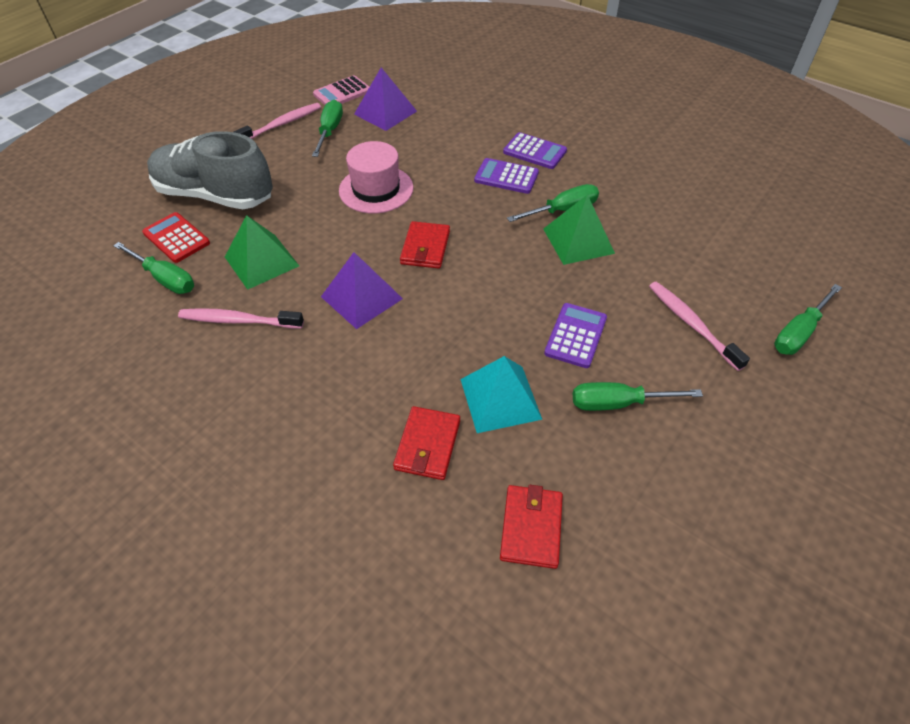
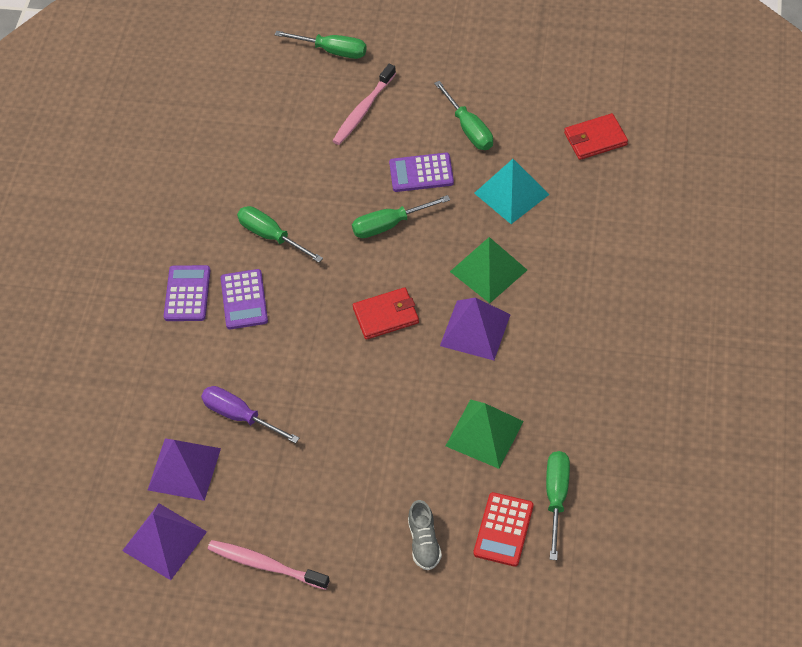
camera: 115 degrees left, 5 degrees up
(215, 195) = (424, 542): grey shoe -> grey shoe, size x0.42
(238, 320) = (559, 403): pink toothbrush -> none
(330, 131) = (252, 504): green screwdriver -> green screwdriver (389, 224)
(342, 93) = (164, 541): pink calculator -> purple pyramid
(376, 189) = (327, 400): pink hat -> none
(403, 145) = (240, 416): none -> purple screwdriver
(427, 445) = (578, 216): red wallet -> none
(578, 241) = (307, 210): green pyramid -> green pyramid (488, 270)

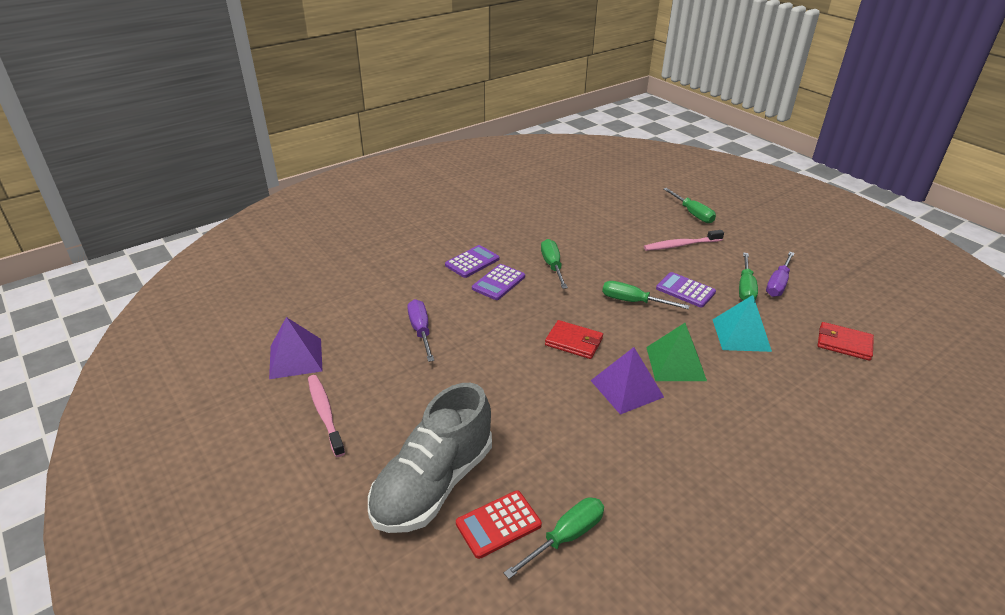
camera: 40 degrees right, 20 degrees down
(184, 469) = (356, 333): purple pyramid -> none
(424, 542) = (433, 484): grey shoe -> grey shoe, size x2.40
(484, 433) = (560, 451): green pyramid -> none
(491, 100) = (778, 284): none -> purple screwdriver

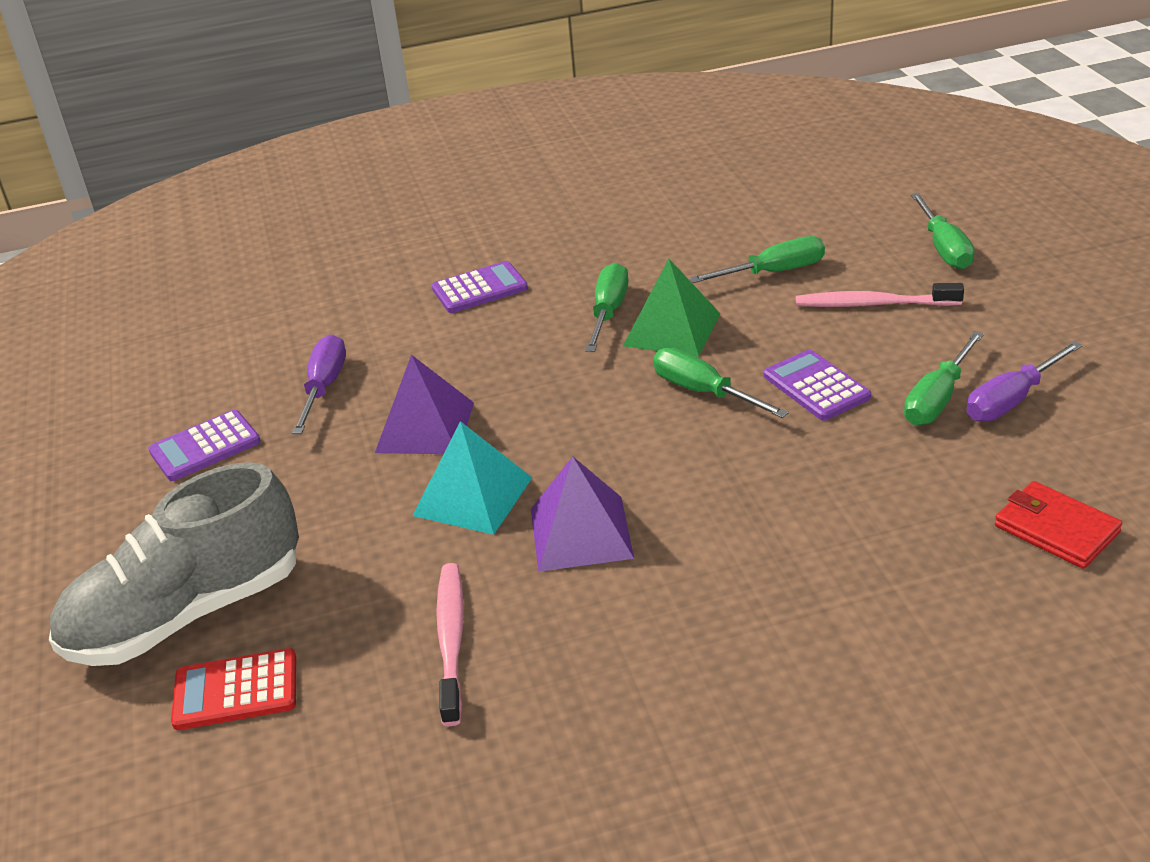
camera: 25 degrees right, 0 degrees up
(296, 358) = (124, 399): purple pyramid -> purple pyramid (425, 427)
(325, 413) = (111, 485): pink toothbrush -> pink toothbrush (451, 640)
(498, 283) = (498, 328): purple calculator -> purple calculator (205, 447)
(565, 537) = (317, 732): green screwdriver -> green screwdriver (773, 272)
(574, 342) = (550, 443): red wallet -> none
(675, 363) = (697, 508): green pyramid -> green pyramid (672, 329)
(741, 335) = (859, 480): turquoise pyramid -> turquoise pyramid (473, 496)

